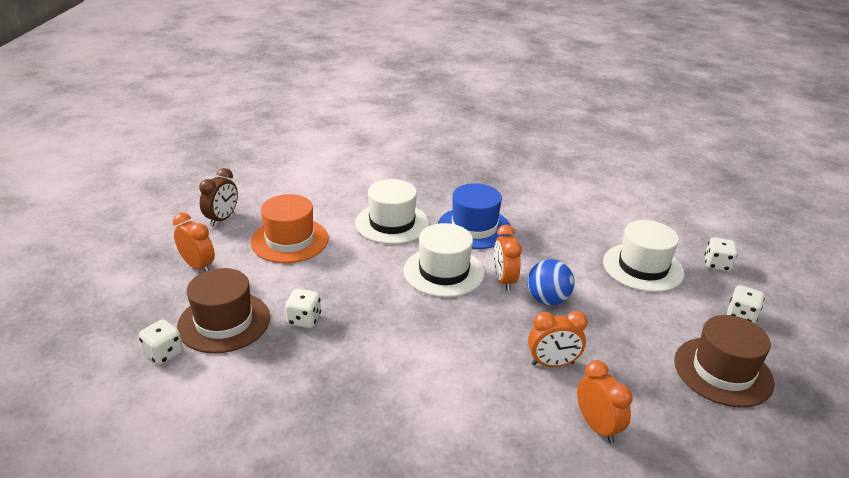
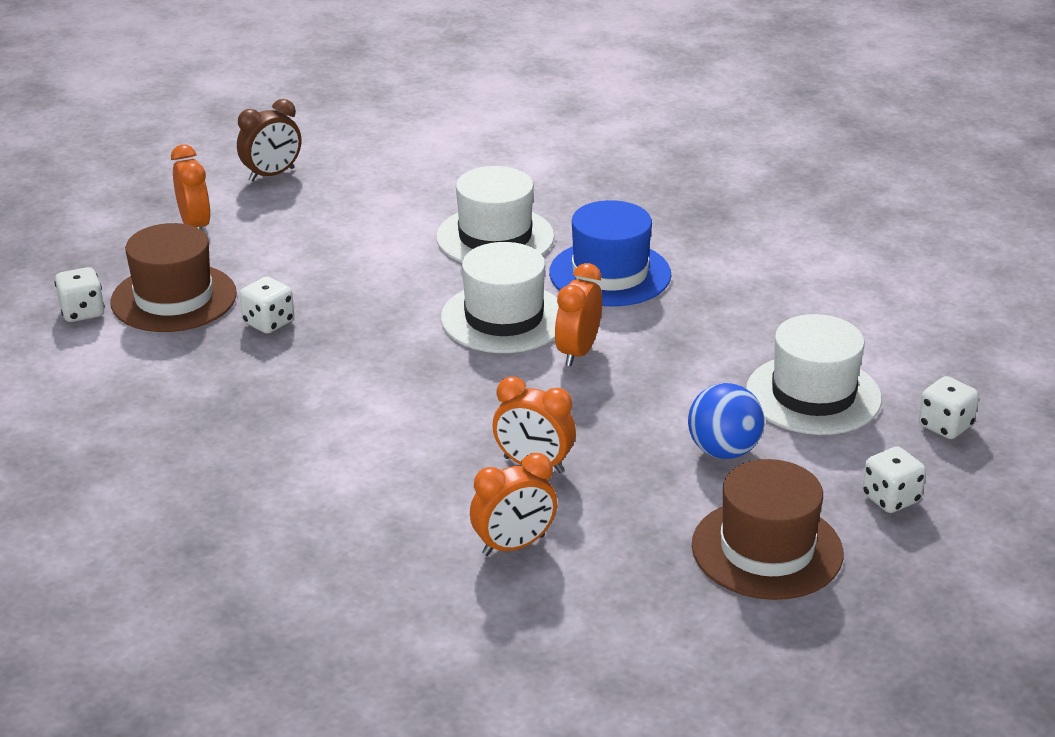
camera: 30 degrees right, 0 degrees up
(289, 240) = (335, 224): orange hat -> none
(547, 300) = (613, 393): blue ball -> blue ball (723, 451)
(597, 426) = (513, 546): orange clock -> orange clock turned 60 degrees clockwise

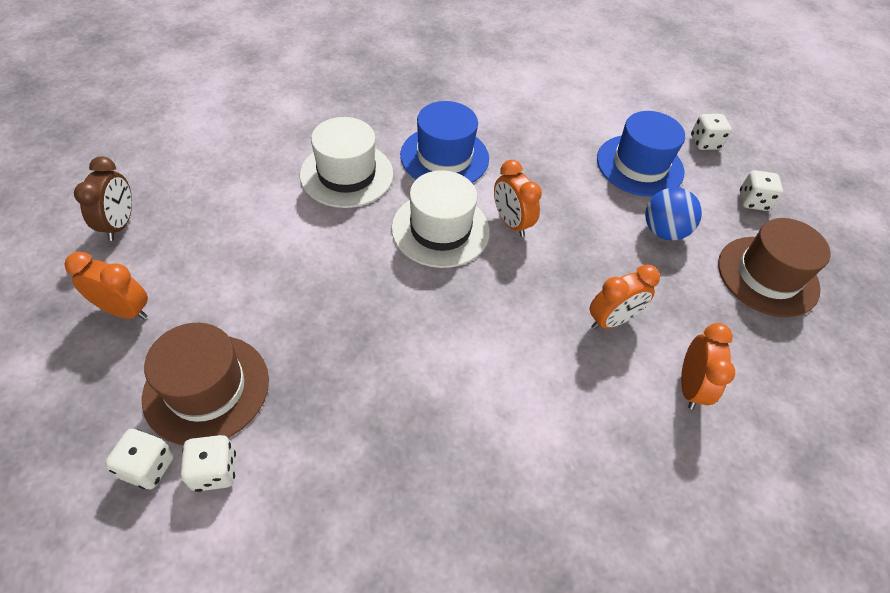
camera: 55 degrees left, 20 degrees up
(268, 323) = (309, 350): white dice -> white dice (214, 471)
(813, 395) = (640, 165): white hat -> blue hat

